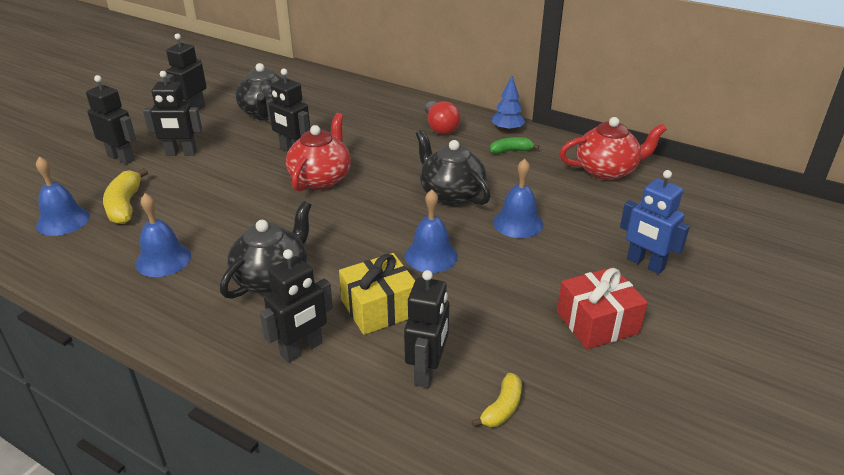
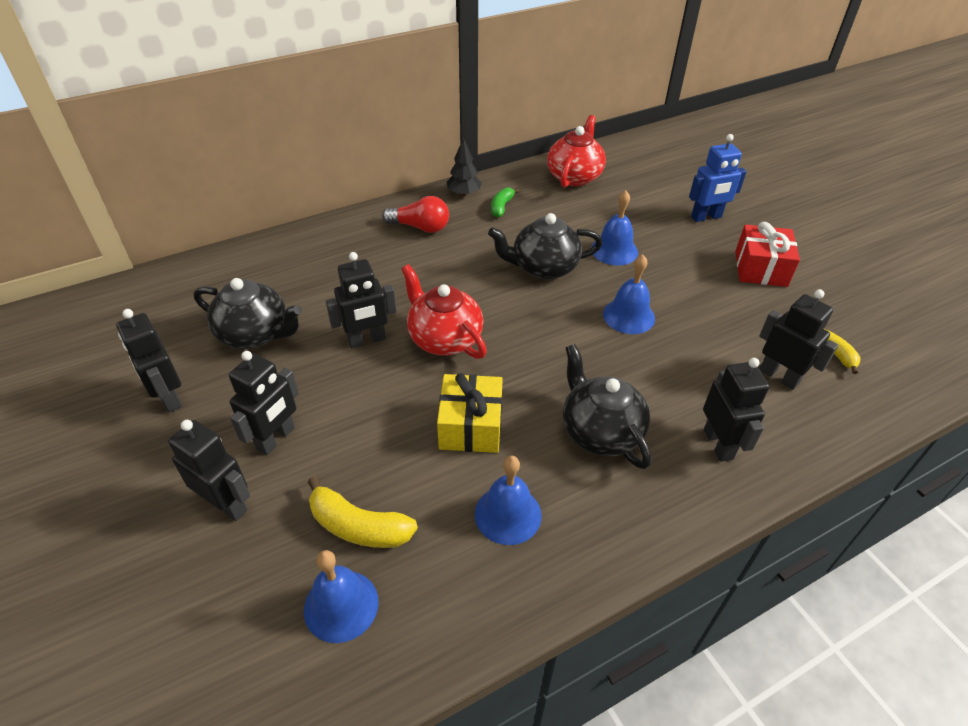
camera: 60 degrees left, 10 degrees up
(121, 158) = (227, 504): black robot -> black robot turned 60 degrees clockwise
(379, 308) = (685, 374): yellow gift -> yellow gift (470, 426)
(507, 130) = (464, 194): blue tree -> black tree

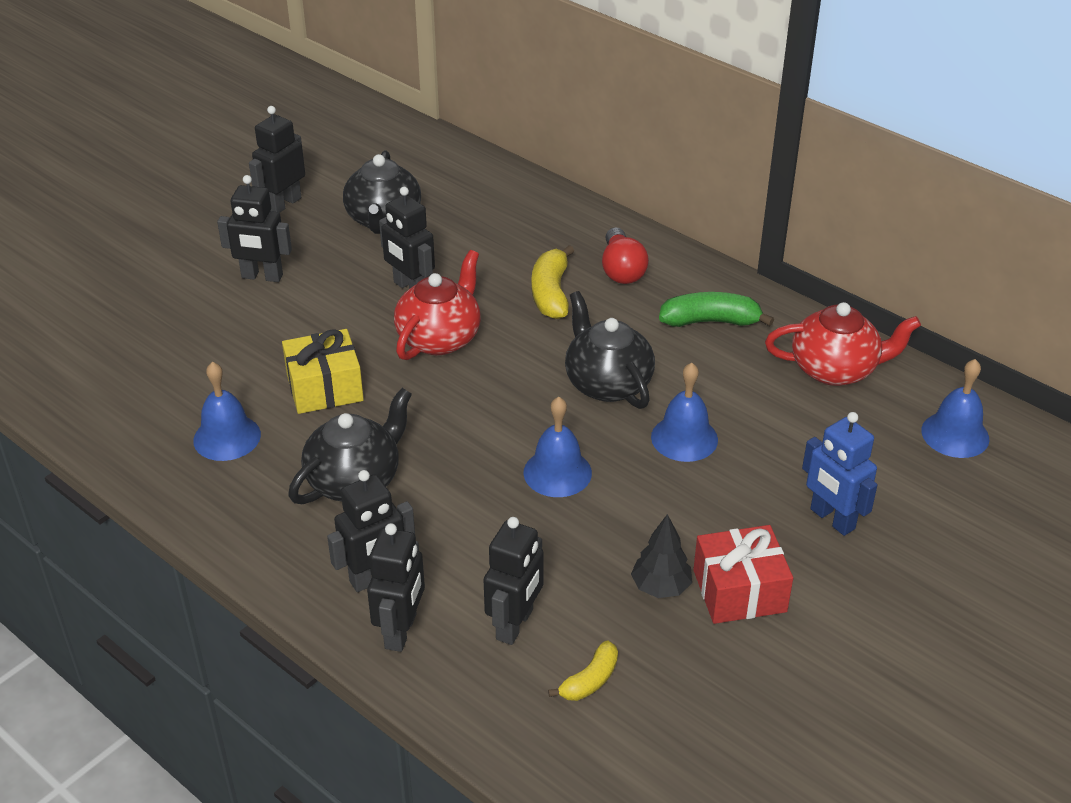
camera: 70 degrees right, 5 degrees down
(227, 504) = (184, 276): black robot -> black robot (401, 631)
(341, 605) = (109, 366): blue bell -> blue bell (955, 434)
(359, 526) = (185, 352): yellow banana -> yellow banana (551, 293)
(464, 194) = (716, 284): black tree -> black tree (660, 587)
(501, 207) = (710, 321): green banana -> green banana, size x1.61

